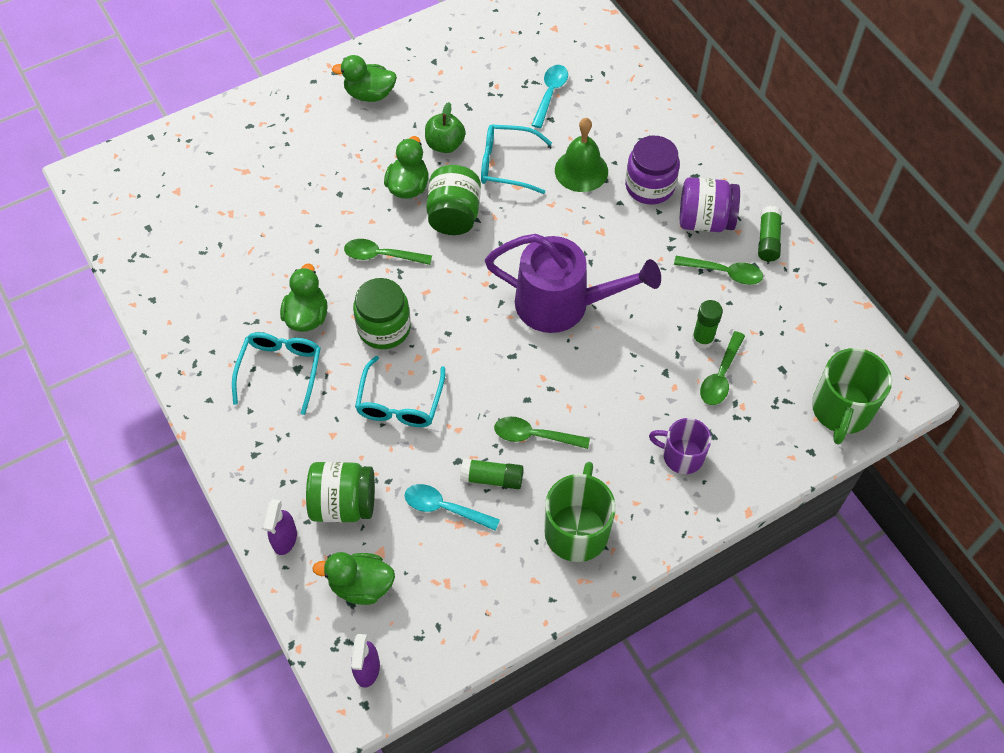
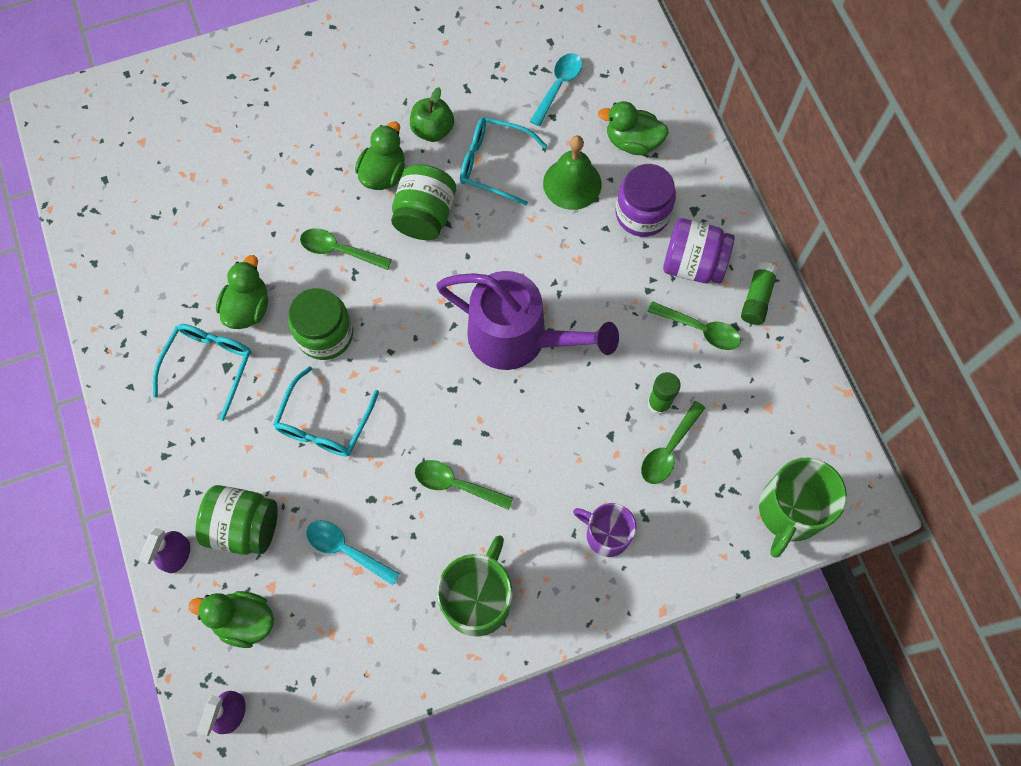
camera: 10 degrees right, 10 degrees up
(369, 94) = (364, 58): green duck -> green duck (632, 142)
(492, 478) = (402, 525): green glue stick -> none

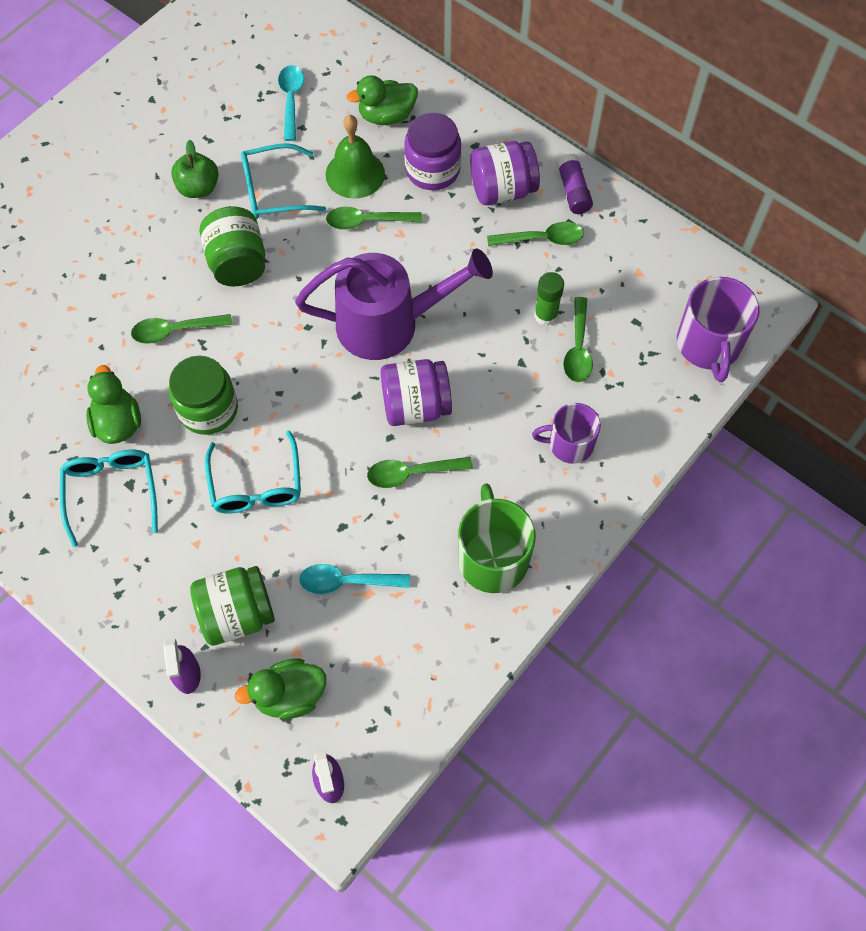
camera: 30 degrees left, 5 degrees down
(383, 174) = (175, 246): green duck -> none
(496, 425) = (415, 406): none -> purple jar
(556, 233) = (367, 221): none -> green spoon
(756, 298) = (573, 191): green glue stick -> purple glue stick
(790, 511) = (708, 345): green mug -> purple mug

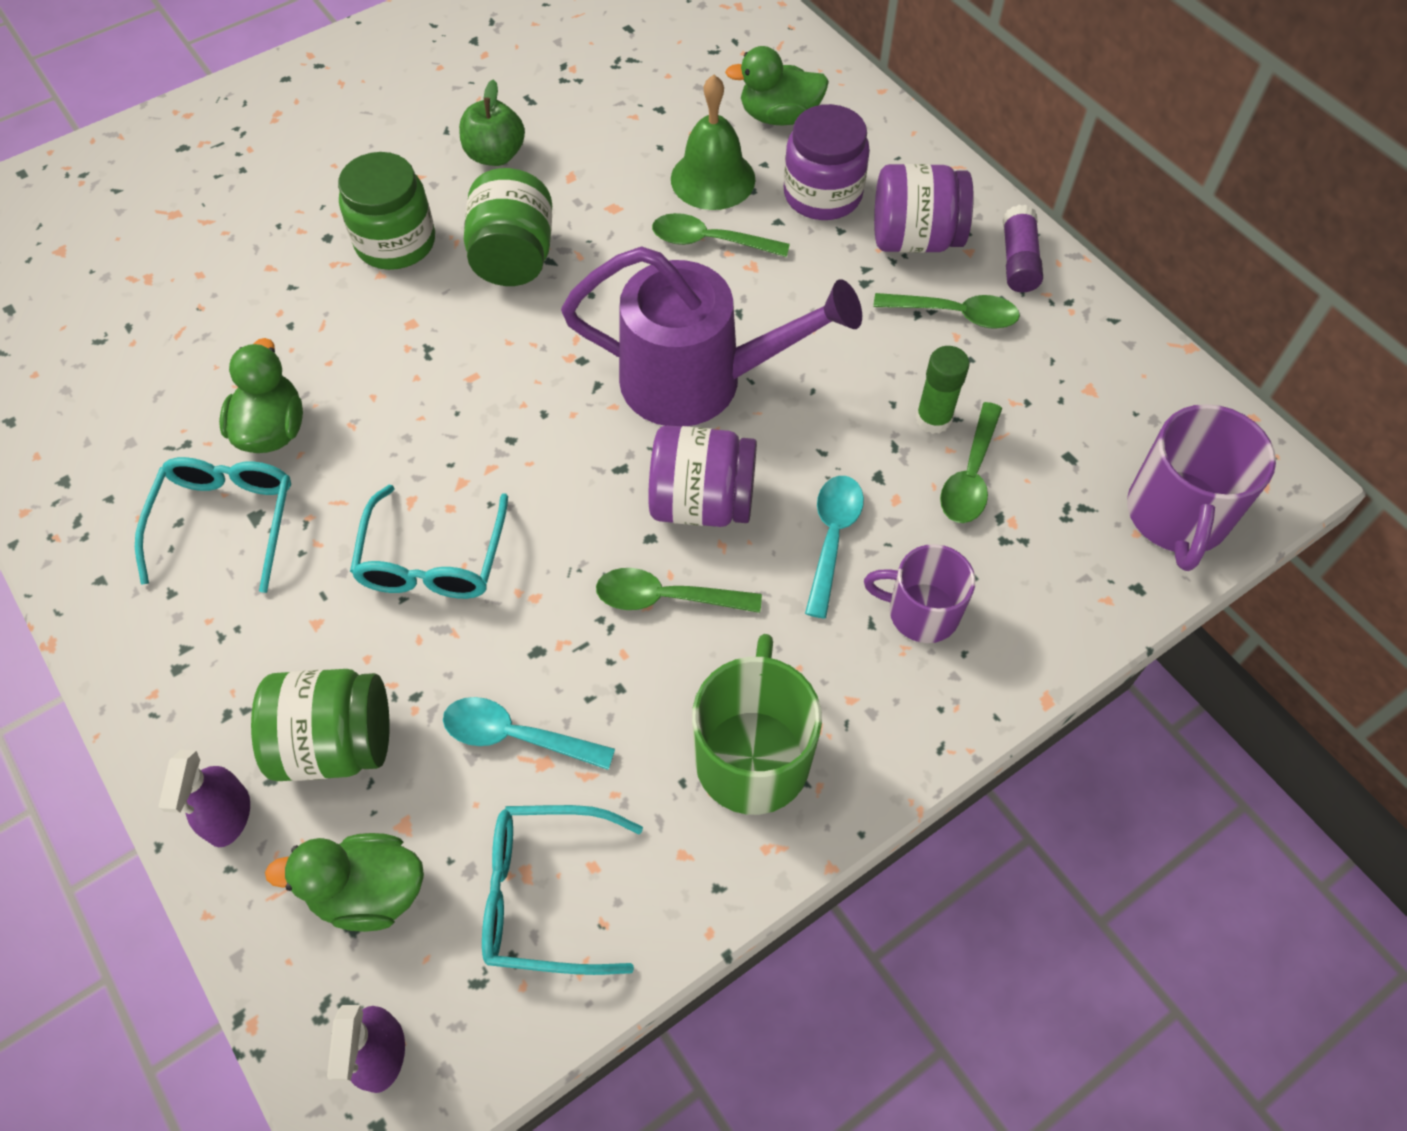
camera: 15 degrees right, 5 degrees down
(175, 331) = (397, 326): green spoon -> none
(208, 409) = (403, 439): green jar -> green jar (395, 242)
(273, 191) = (594, 178): turquoise glasses -> turquoise glasses (545, 894)
(291, 100) = (656, 74): turquoise spoon -> turquoise spoon (832, 538)

